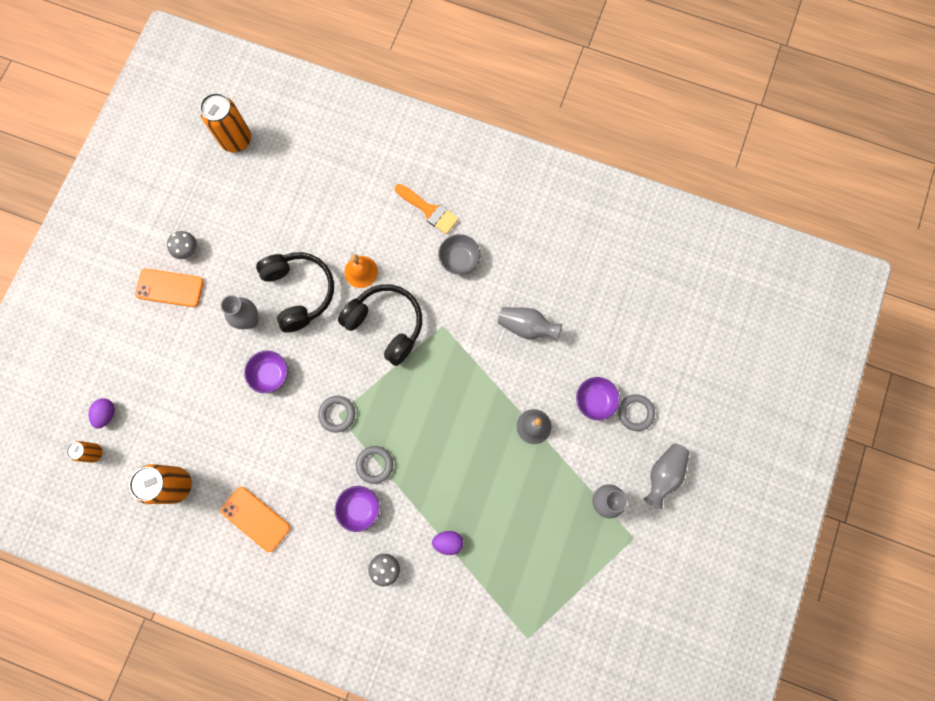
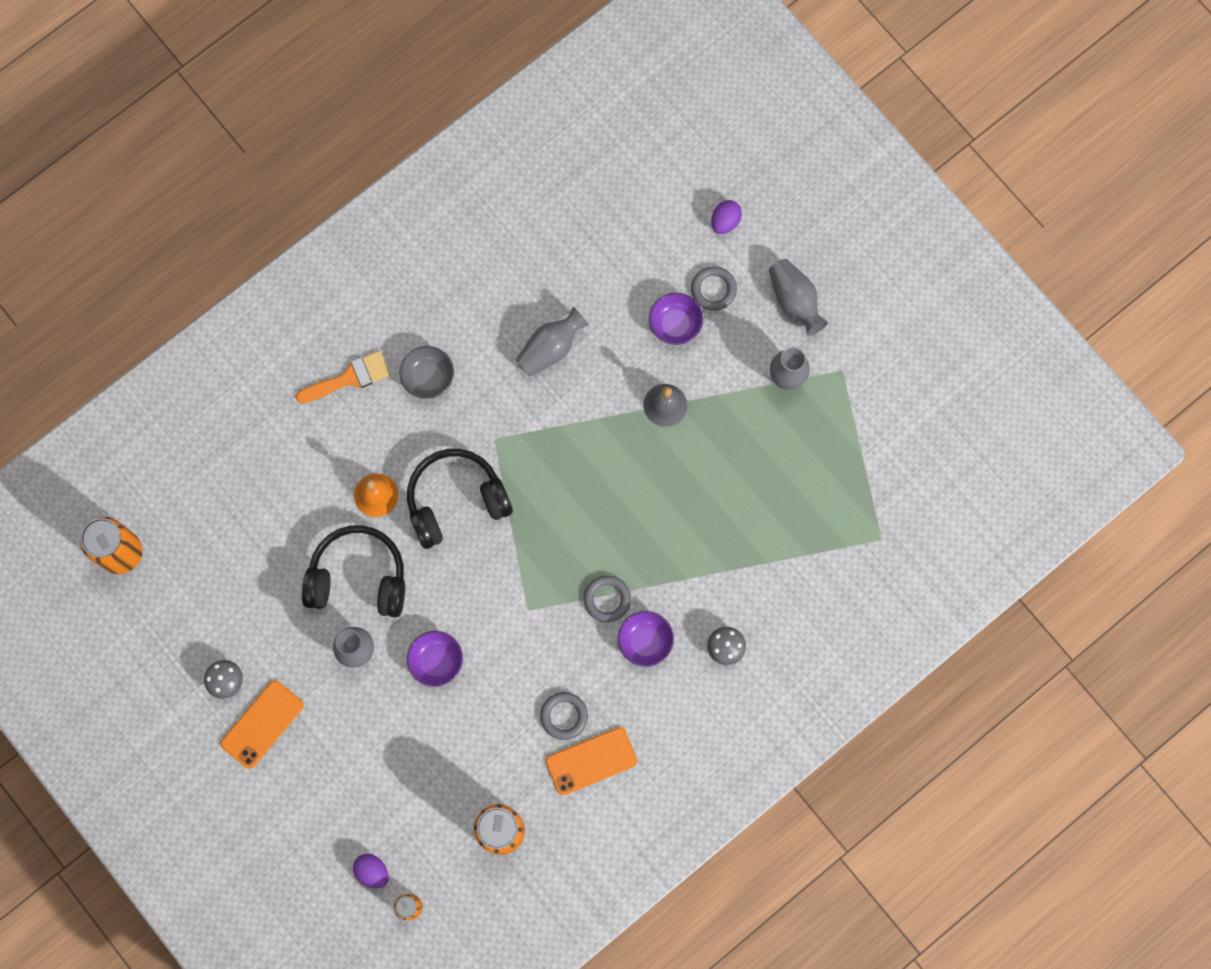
camera: 60 degrees left, 0 degrees up
(337, 414) = (526, 610): grey ring -> grey ring (564, 716)
(448, 542) = (735, 566): purple egg -> purple egg (725, 221)

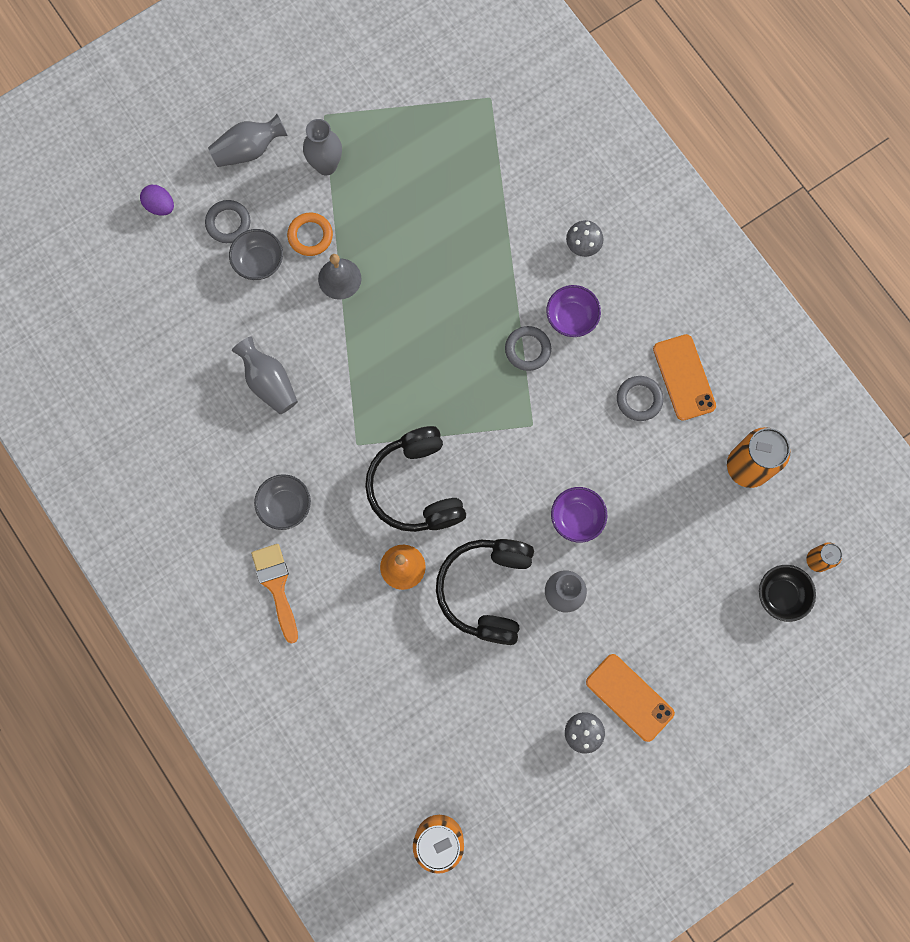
camera: 85 degrees left, 0 degrees up
(372, 871) = (781, 595): purple egg -> black bowl
(675, 324) = (259, 262): purple bowl -> grey bowl
(708, 371) = (310, 236): none -> orange ring

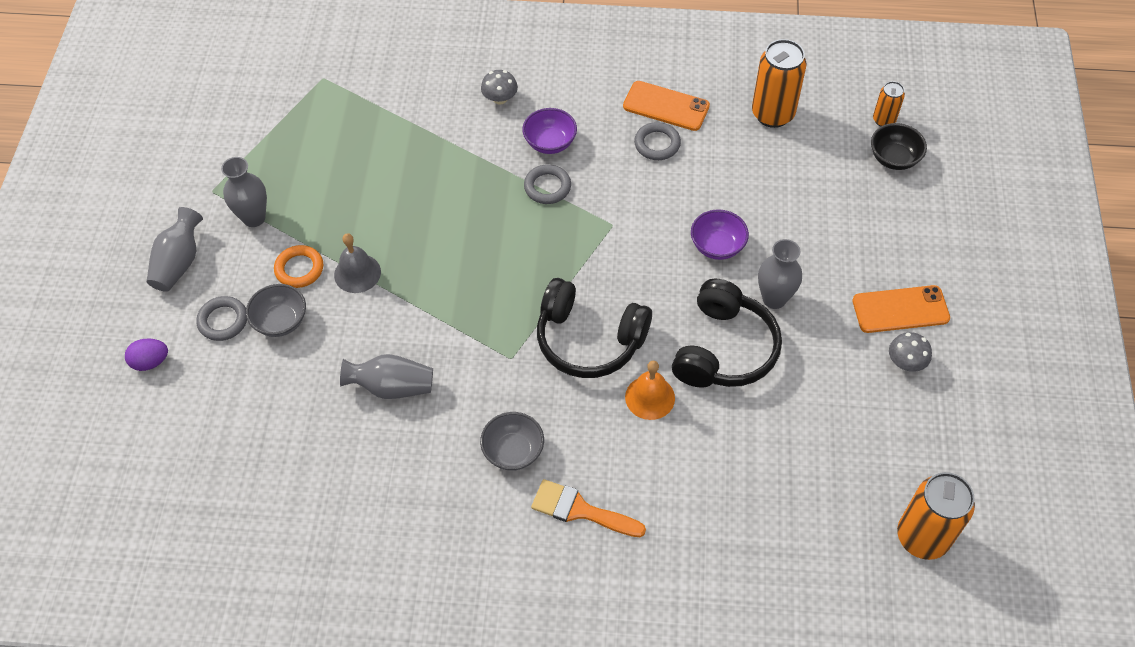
camera: 50 degrees left, 20 degrees down
(486, 590) = (724, 349): black headphones -> black headphones turned 120 degrees counterclockwise

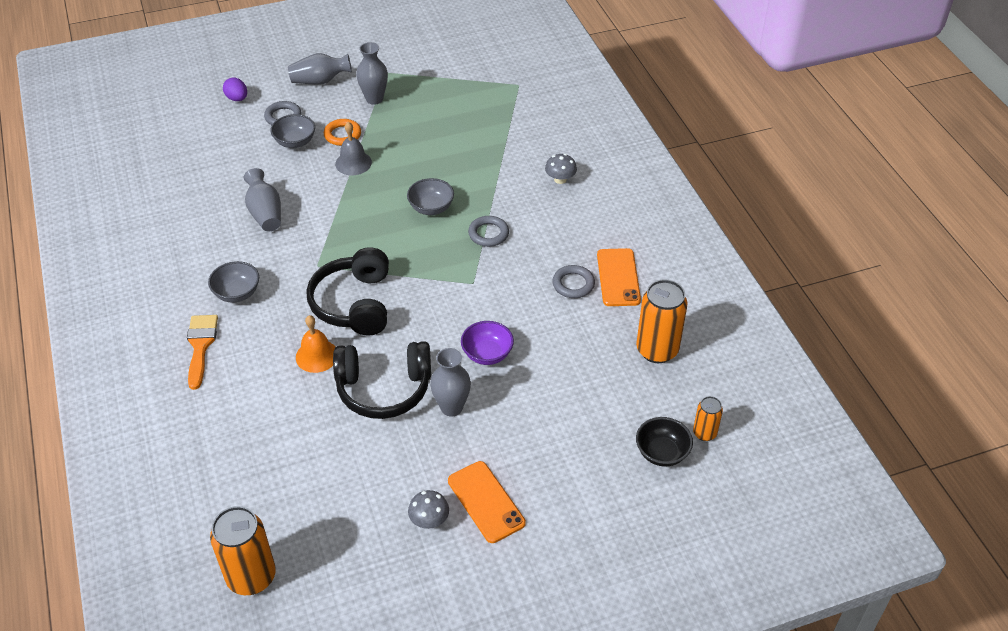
camera: 65 degrees right, 10 degrees down
(478, 223) = (431, 208): none -> grey bowl
(550, 143) = (533, 221): purple bowl -> none

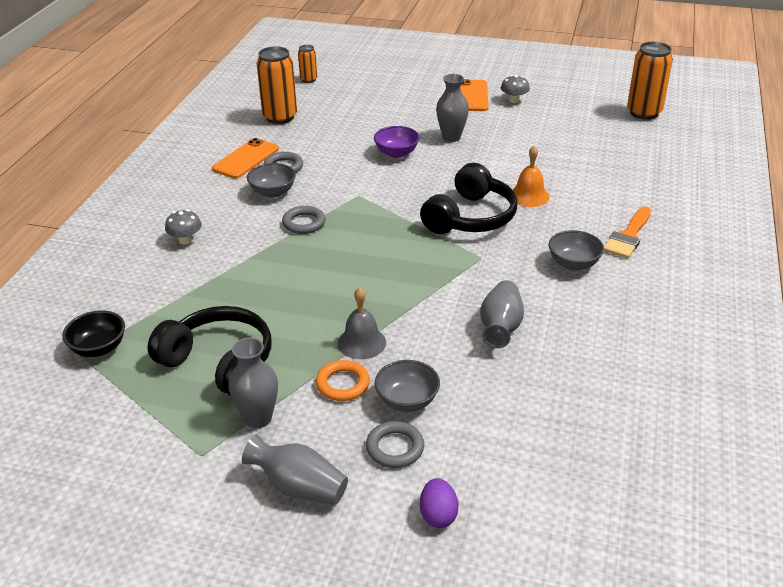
camera: 145 degrees left, 10 degrees down
(384, 389) = (491, 161): black headphones -> black headphones (219, 363)
(431, 208) = (329, 263): grey bowl -> grey bowl (273, 192)
(662, 453) = (344, 81): black bowl -> black bowl (99, 348)

